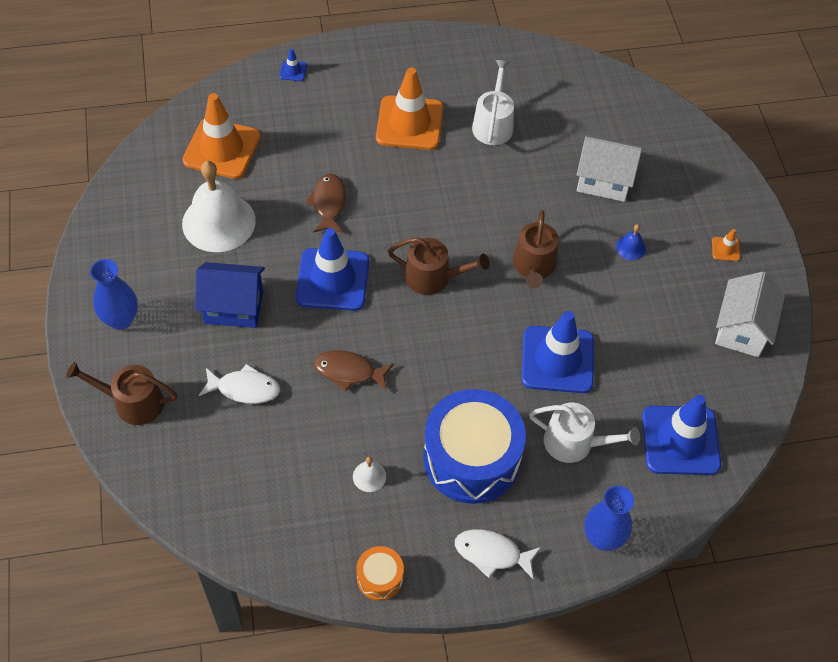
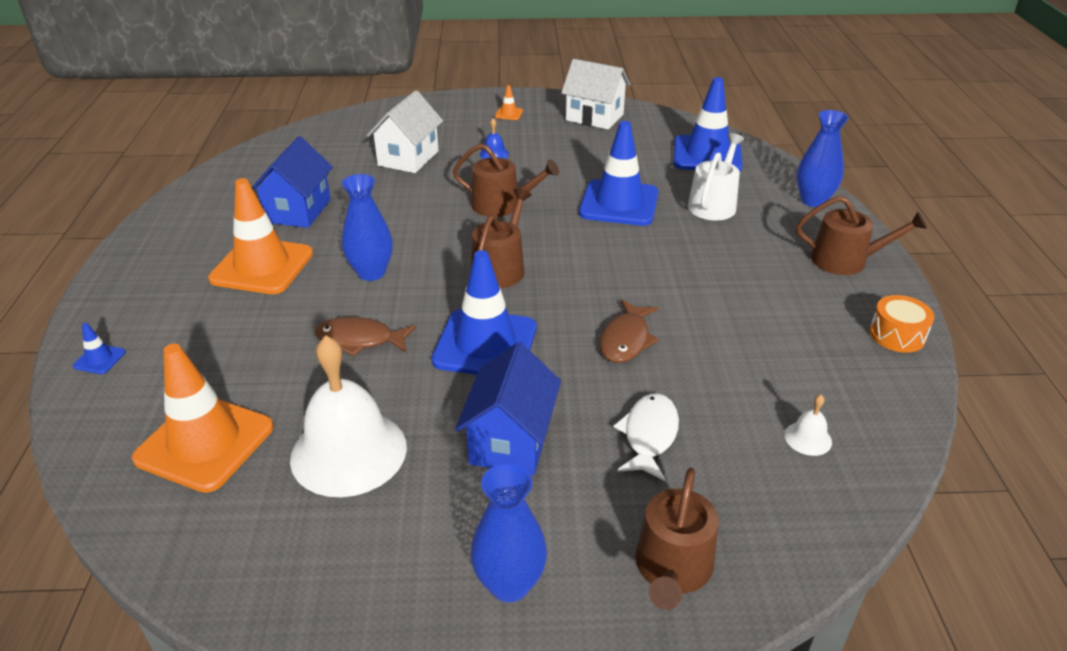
camera: 80 degrees left, 20 degrees down
(369, 476) = (770, 334): white bell -> white bell (808, 438)
(412, 192) = (371, 272): none -> blue vase
(471, 458) = (738, 263): blue drum -> none
(492, 554) = (846, 260): white fish -> brown watering can
(493, 124) = (298, 211): white watering can -> blue house

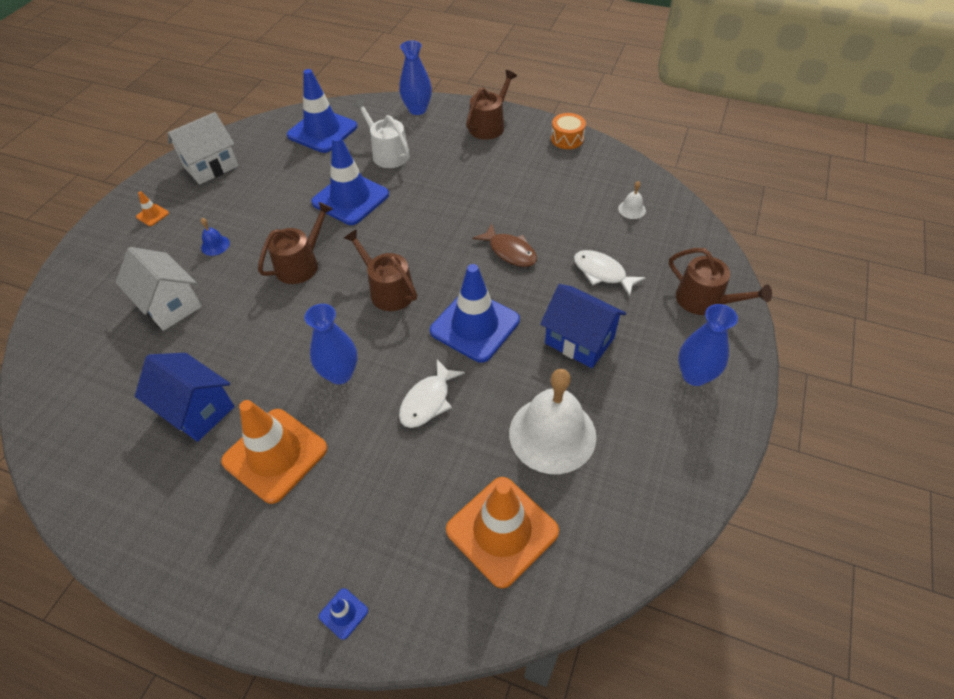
camera: 65 degrees left, 15 degrees up
(360, 340) = (428, 401): brown fish -> white fish

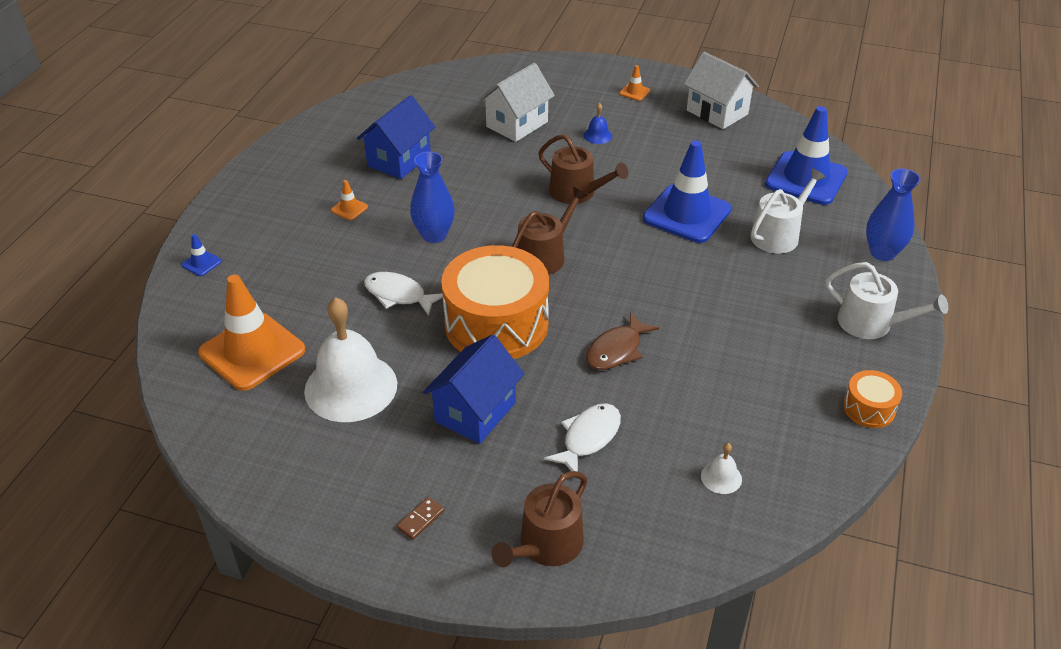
camera: 85 degrees right, 10 degrees down
(275, 455) = (349, 209): orange traffic cone -> orange traffic cone, size x0.40
(475, 326) = (496, 324): blue traffic cone -> orange drum
(489, 125) = (871, 324): brown watering can -> white watering can
(694, 375) = (420, 519): blue vase -> brown domino

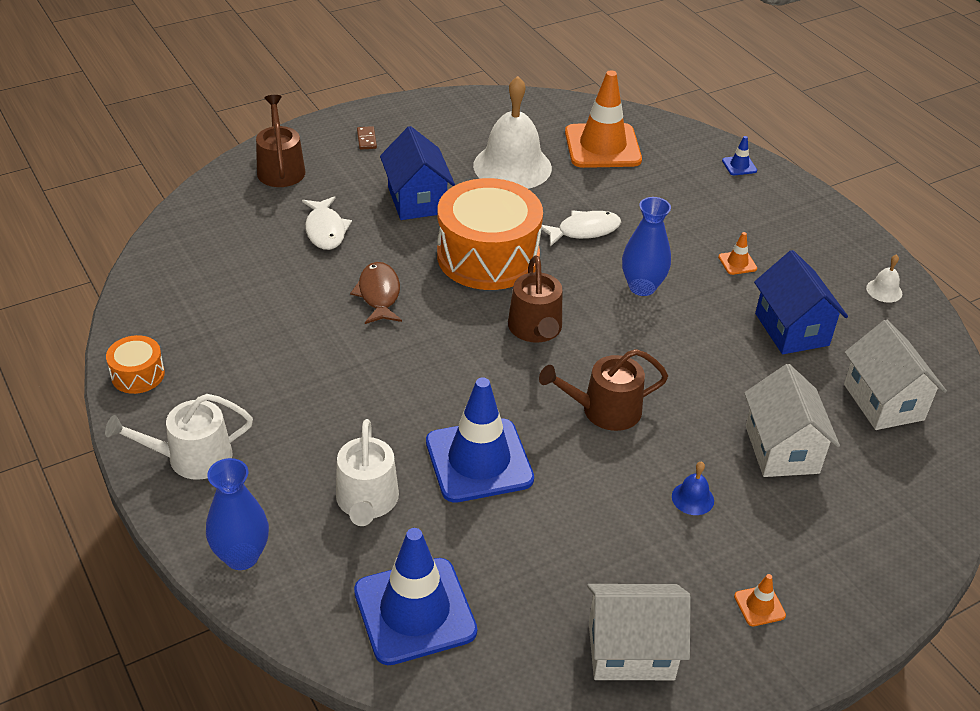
camera: 130 degrees right, 0 degrees up
(427, 109) = (883, 402): none -> white house
(721, 477) = (210, 261): white bell -> white bell (884, 290)

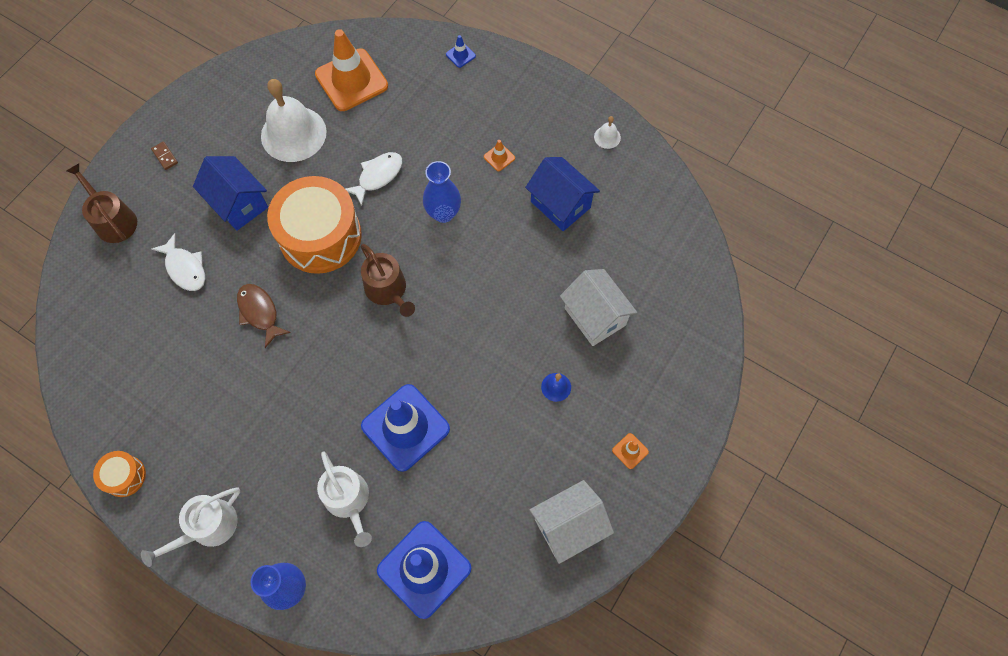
camera: 25 degrees left, 25 degrees up
(604, 410) = (467, 341): brown watering can -> none
(883, 402) = (643, 242): white house -> none

